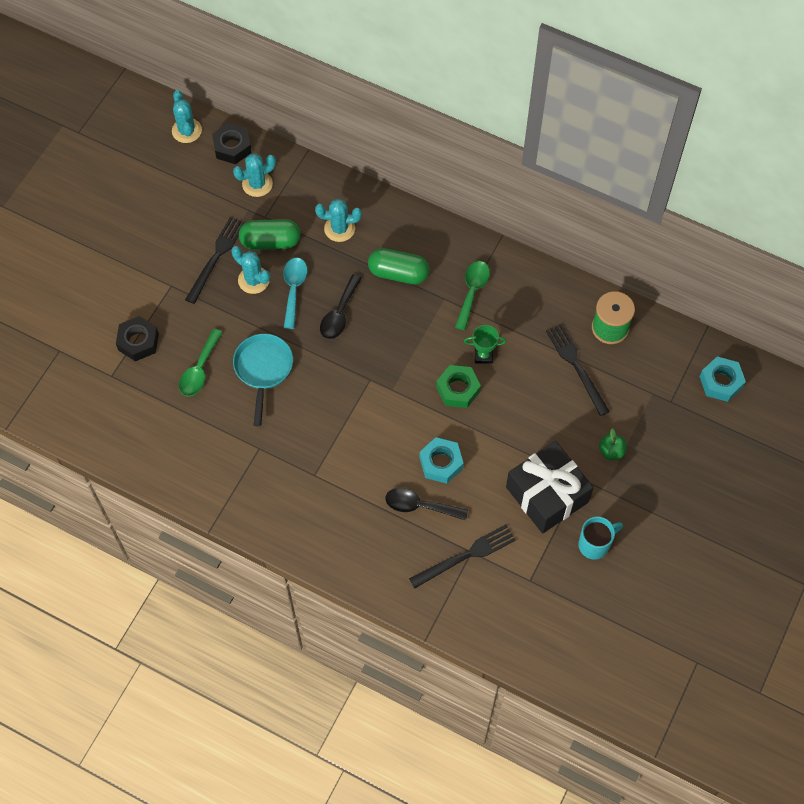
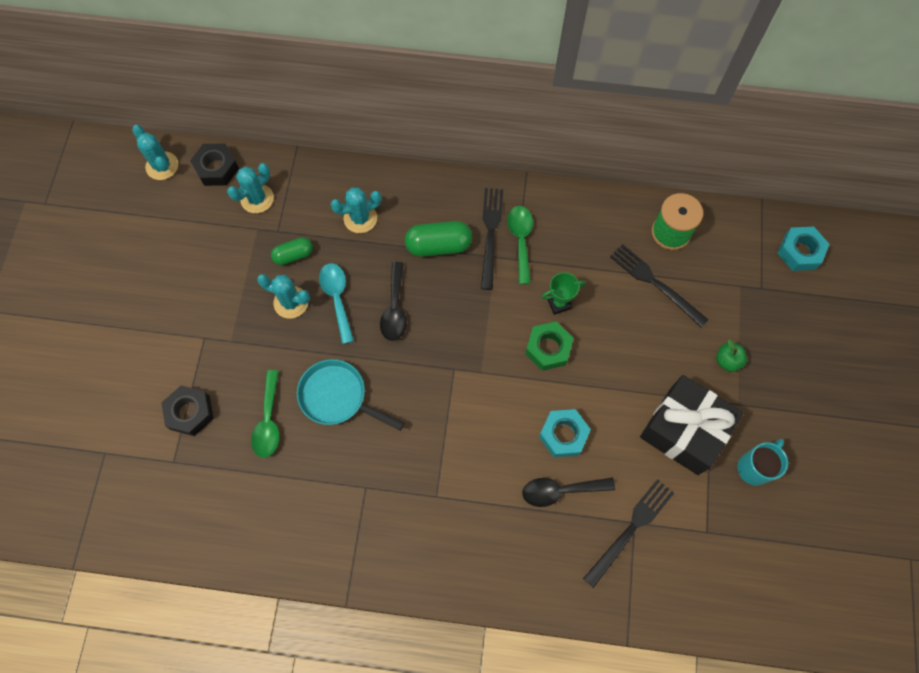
camera: 20 degrees left, 5 degrees up
(216, 257) = (242, 291): black fork -> black fork (490, 234)
(263, 369) = (337, 397): turquoise pan -> turquoise pan turned 45 degrees counterclockwise
(270, 242) = (293, 255): green capsule -> green capsule, size x0.63

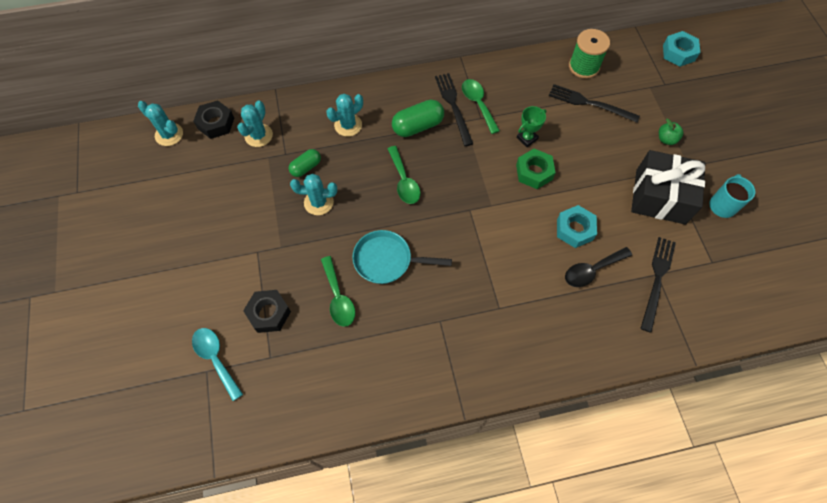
camera: 20 degrees left, 5 degrees down
(337, 298) = (355, 188): turquoise spoon -> turquoise spoon (216, 359)
(395, 309) = (404, 181): black spoon -> green spoon

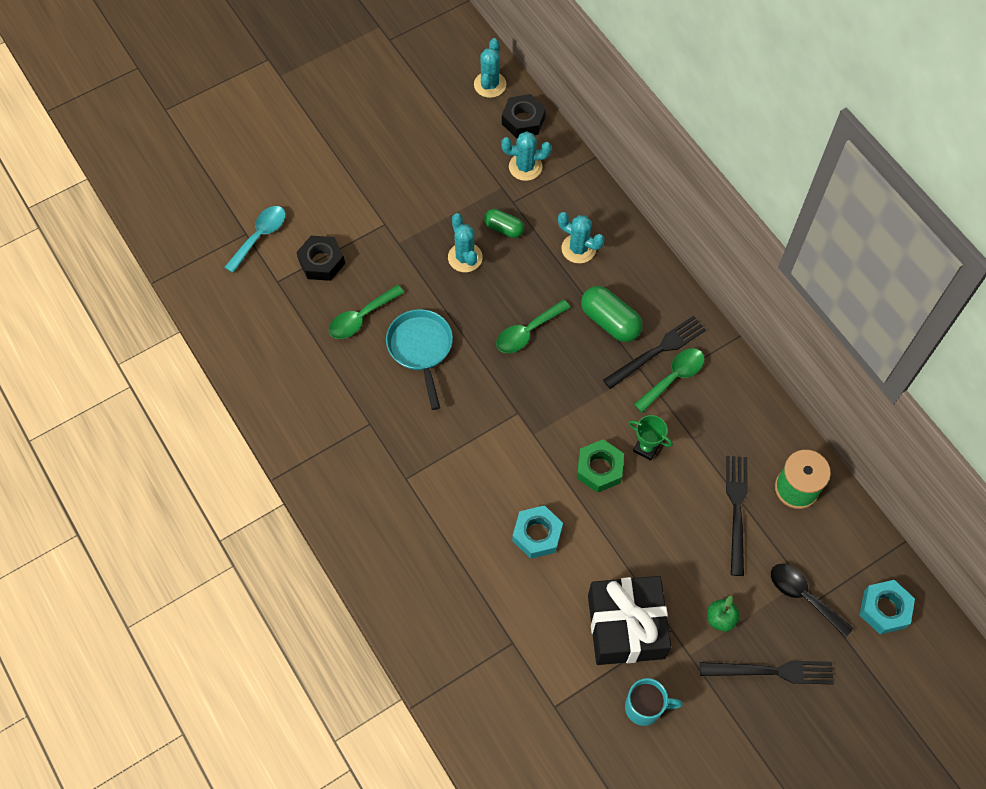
camera: 70 degrees right, 0 degrees up
(592, 270) = (489, 566): black spoon -> black spoon (803, 596)
(657, 280) = (504, 644): black fork -> black fork (771, 671)

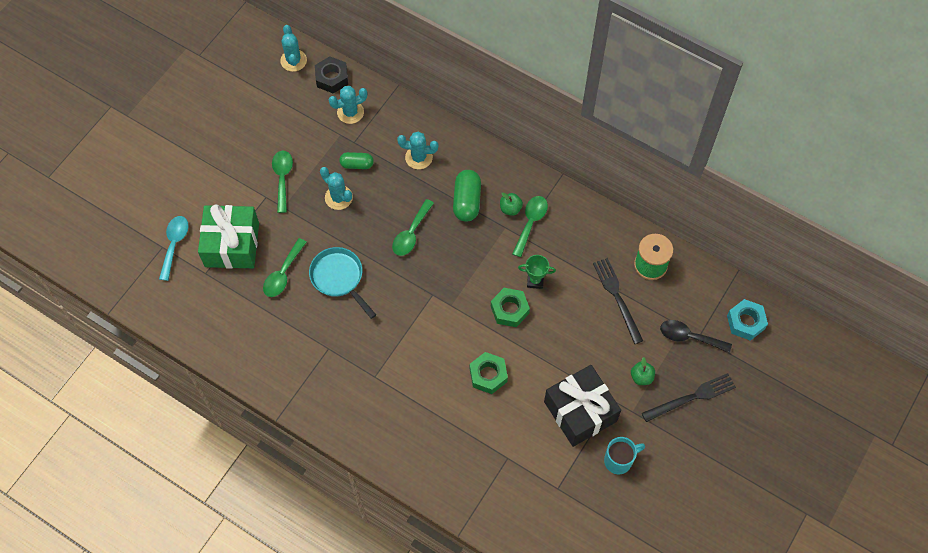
camera: 25 degrees left, 0 degrees up
(321, 262) = (232, 244): black nut -> green gift
(413, 211) = (282, 178): none -> green spoon
(537, 534) = (488, 375): turquoise nut -> green nut
(610, 321) = (467, 201): green capsule -> green capsule turned 75 degrees clockwise
(657, 351) = (510, 209): black fork -> green apple

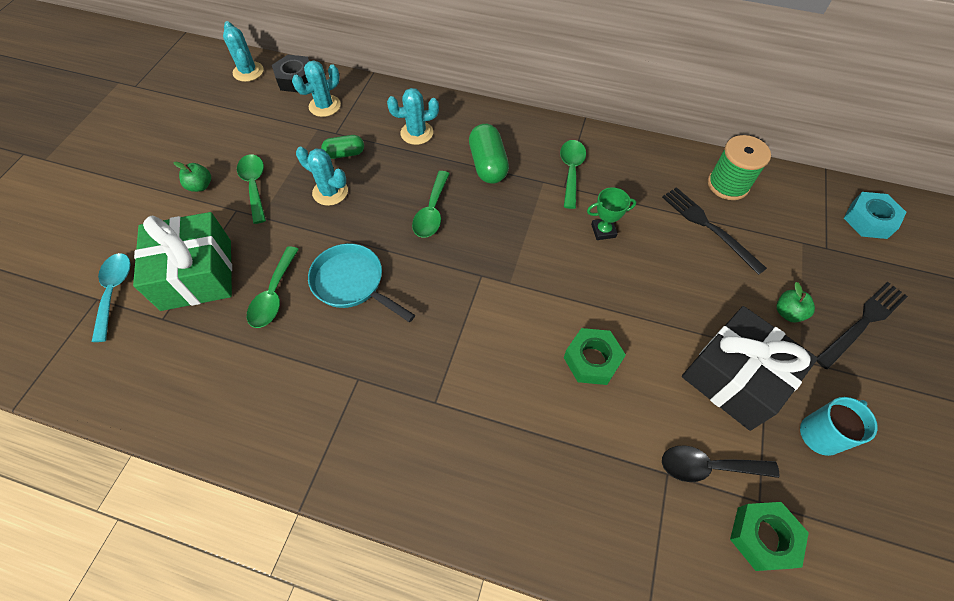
camera: 15 degrees left, 5 degrees down
(509, 310) = (586, 271): green nut -> green nut (763, 537)
(510, 209) = (541, 162): green apple -> green apple (200, 186)
(689, 337) = (816, 251): black spoon -> black spoon (708, 467)

